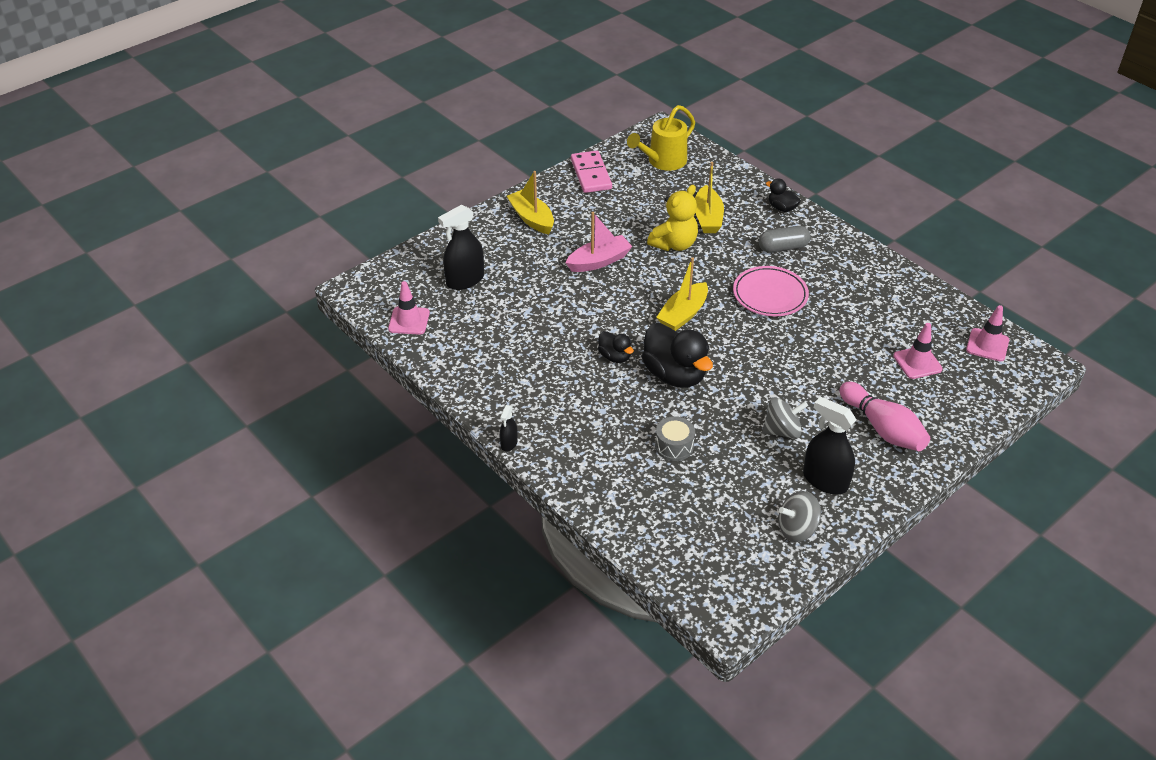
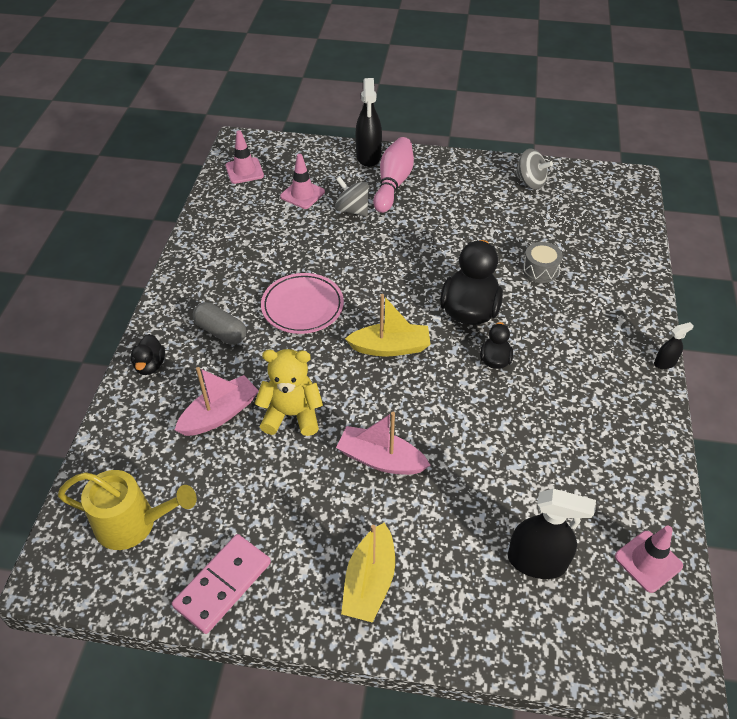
camera: 130 degrees left, 5 degrees up
(707, 218) = (220, 414): yellow boat -> pink boat
(782, 431) = (455, 226): grey spinning top -> grey spinning top (352, 210)
(825, 480) = (474, 188): black spray bottle -> black spray bottle (368, 156)

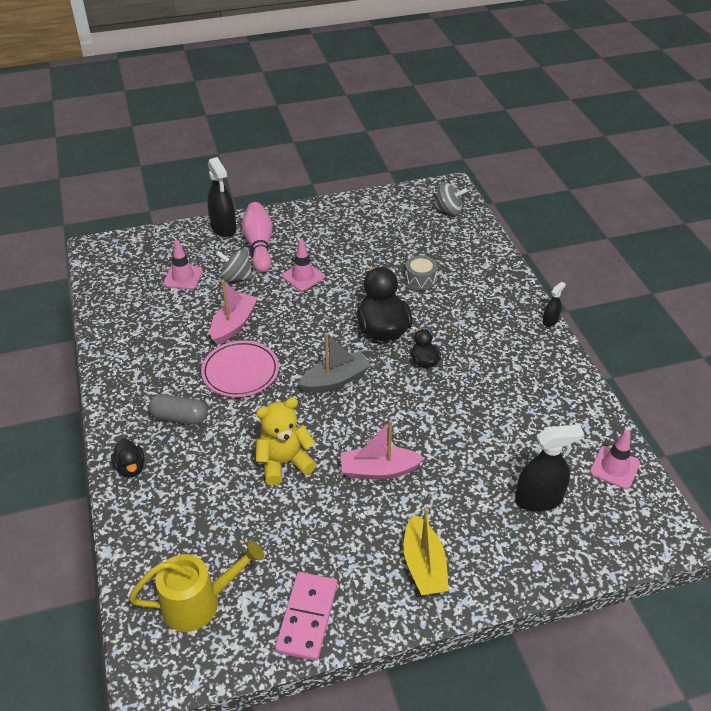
camera: 25 degrees left, 5 degrees down
(220, 414) = (221, 485): pink boat -> pink boat (234, 325)
(244, 171) = (115, 272): pink traffic cone -> pink traffic cone (303, 276)
(390, 347) = (335, 380): yellow boat -> grey boat
(530, 182) = (373, 211): grey spinning top -> grey spinning top (448, 210)

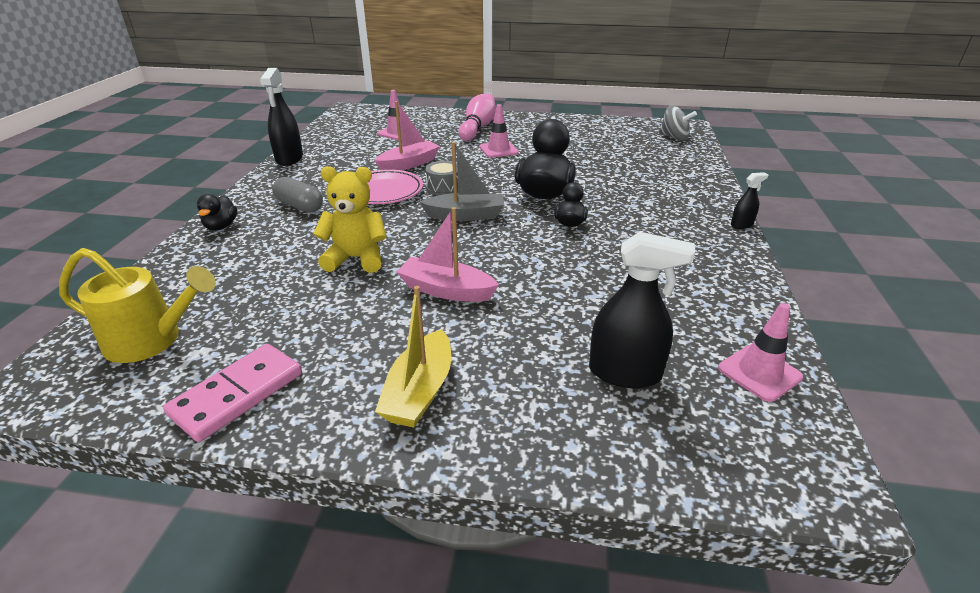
camera: 25 degrees right, 10 degrees down
(223, 228) = (458, 115): black spray bottle -> black spray bottle (289, 159)
(236, 277) = (440, 140): grey spinning top -> none
(420, 280) = (611, 171): grey drum -> grey drum (444, 188)

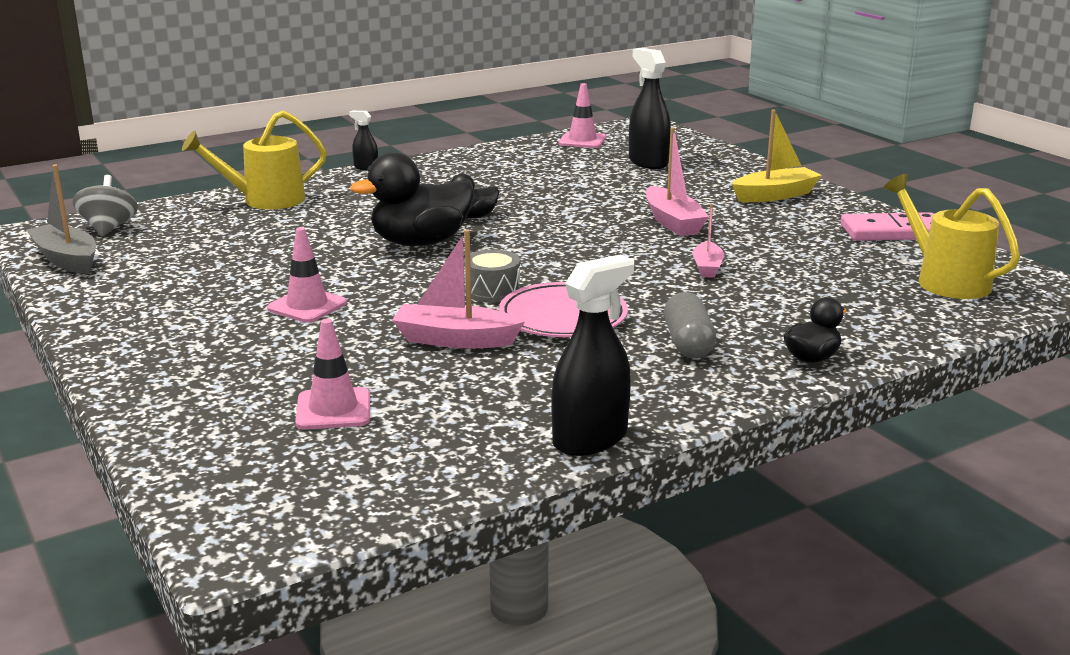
camera: 130 degrees left, 10 degrees down
(356, 258) = (707, 267): yellow teddy bear -> pink boat
(465, 215) = (539, 258): grey boat -> grey boat (67, 259)
(478, 128) = (215, 354): pink bowling pin -> none
(686, 177) = (265, 200): none -> yellow watering can

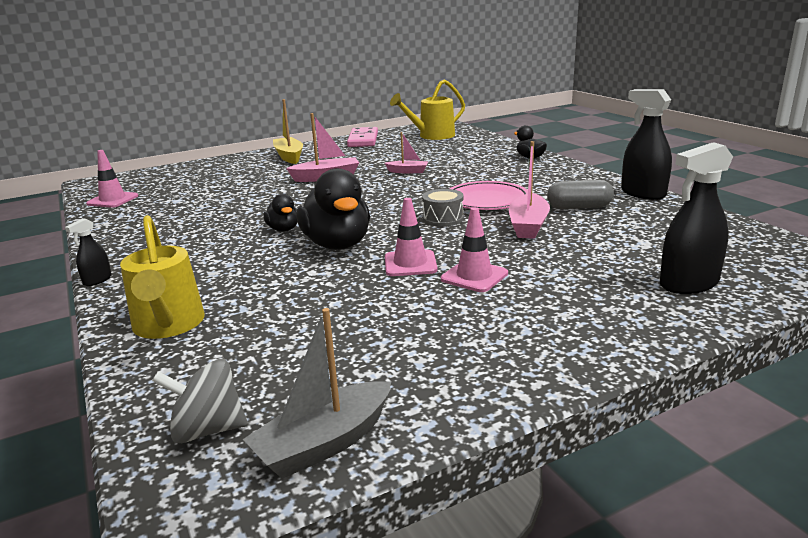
camera: 85 degrees left, 0 degrees up
(333, 409) = (650, 253): pink traffic cone -> pink traffic cone (410, 264)
(648, 162) = (192, 182): black spray bottle -> black spray bottle (688, 284)
(688, 343) = (518, 176): grey capsule -> grey capsule (579, 207)

